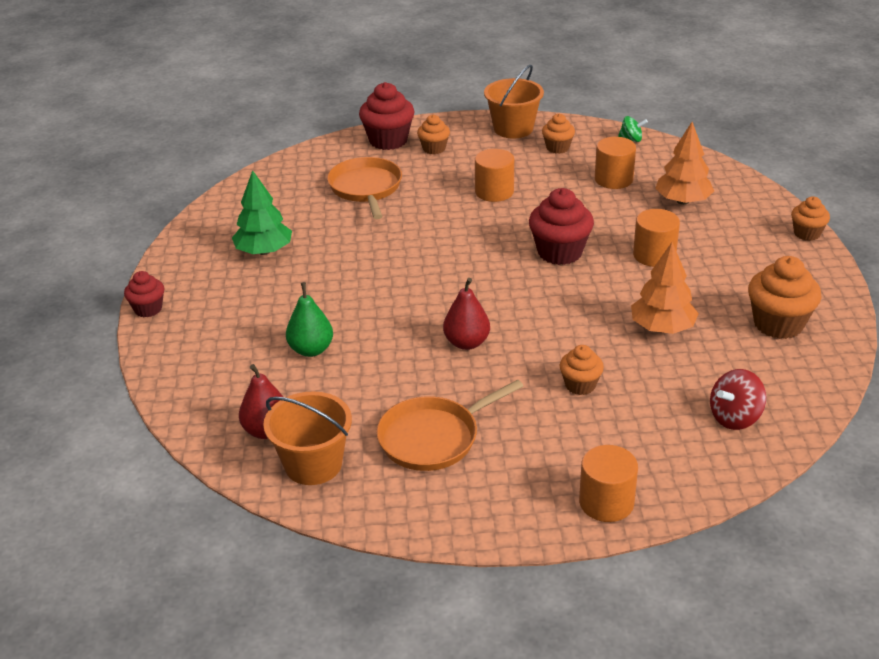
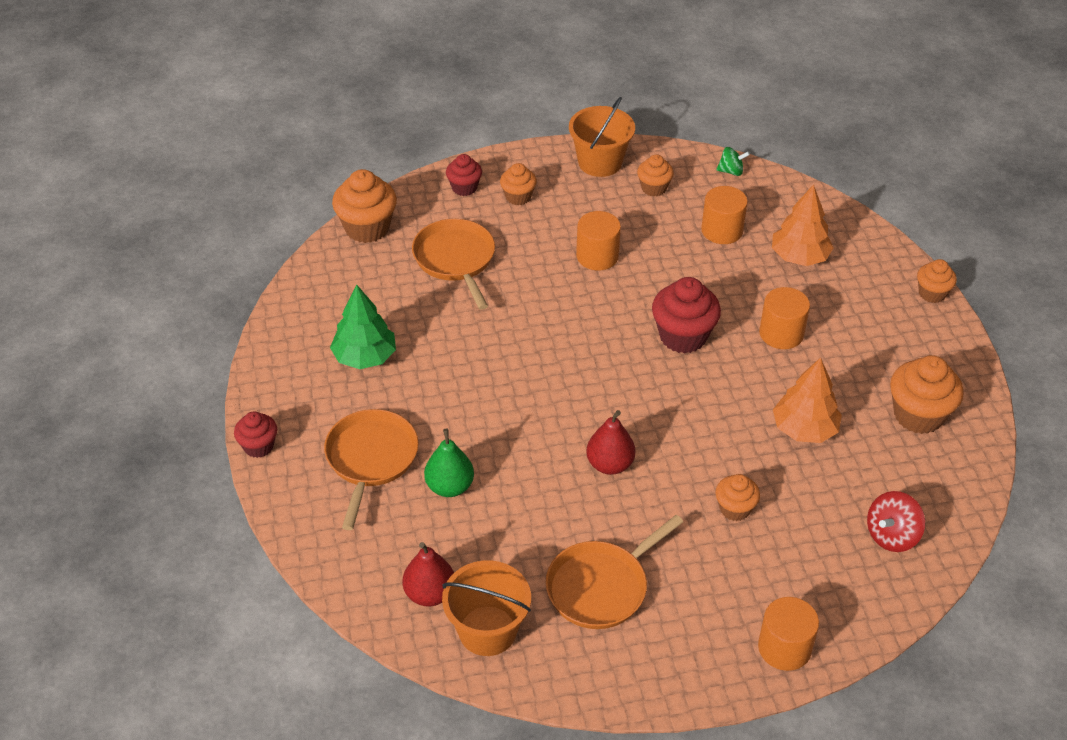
camera: 10 degrees left, 10 degrees up
(245, 324) = (370, 459): none -> orange pan
(295, 163) = (367, 228): none -> orange cupcake
(388, 140) = (464, 188): red cupcake -> red cupcake, size x0.59

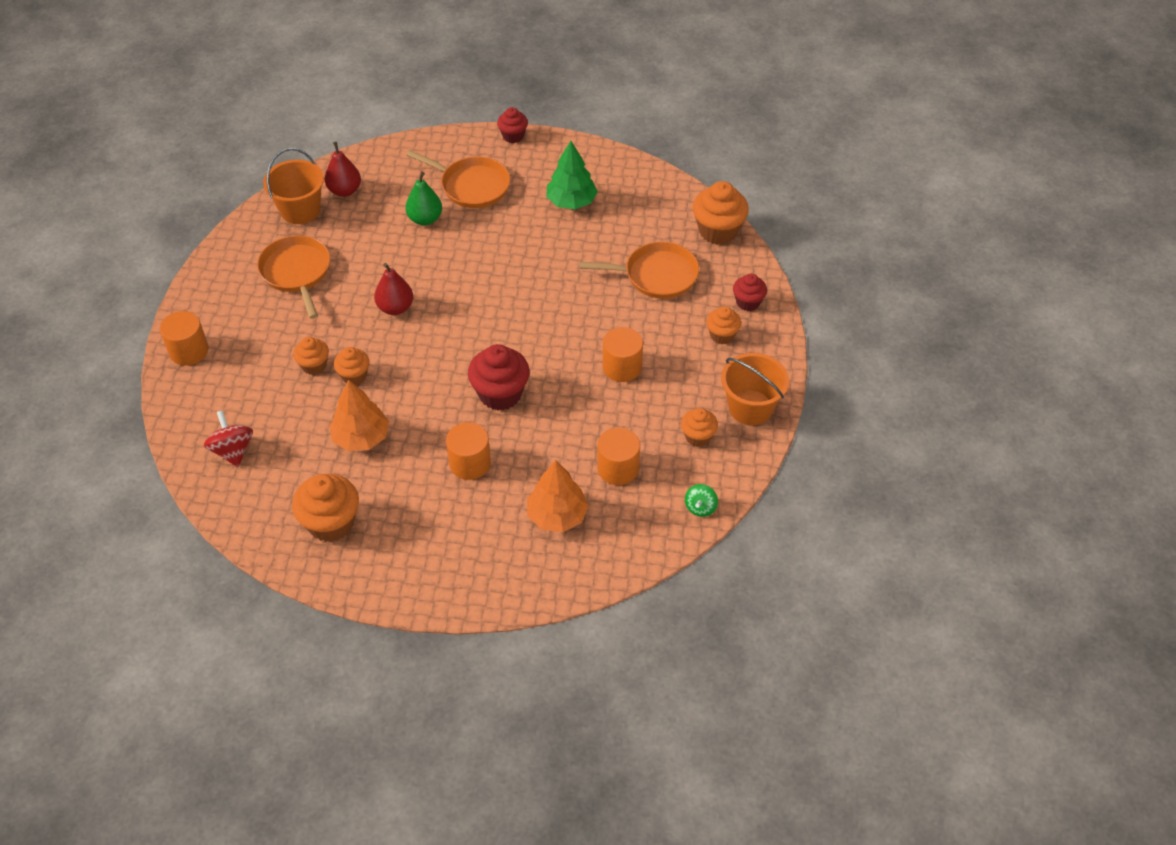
camera: 110 degrees right, 5 degrees up
(932, 293) = (461, 604): orange cupcake -> orange cupcake (354, 375)

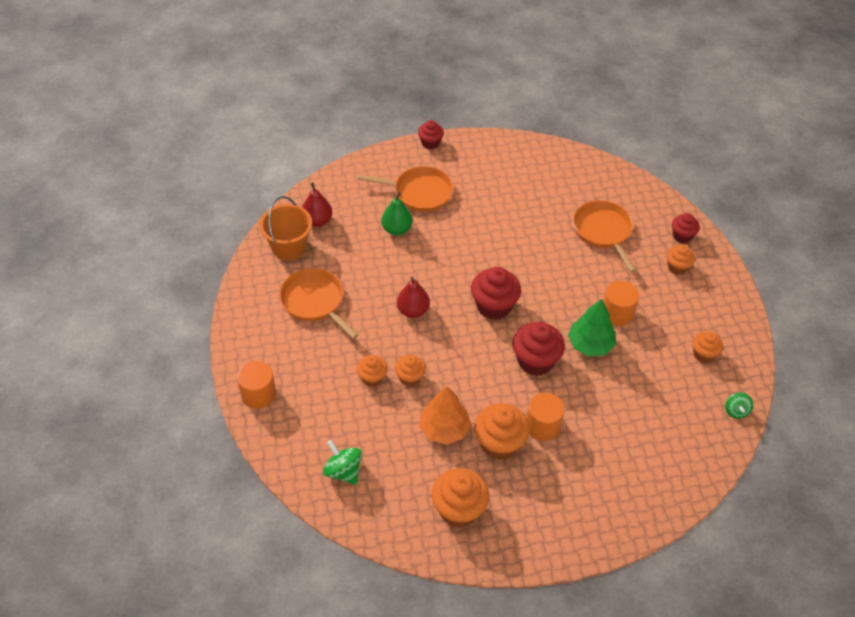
camera: 20 degrees left, 0 degrees up
(233, 450) = (343, 471): red spinning top -> green spinning top
(486, 325) = (494, 306): none -> red cupcake
(557, 515) = (633, 449): orange tree -> none
(571, 202) = (505, 187): green tree -> green tree (590, 344)
(618, 468) = (658, 397): orange cylinder -> none
(657, 275) = (603, 231): orange pan -> orange pan turned 90 degrees counterclockwise
(718, 231) = (629, 184): orange cupcake -> orange cupcake (499, 443)
(750, 407) = (729, 320): orange bucket -> none

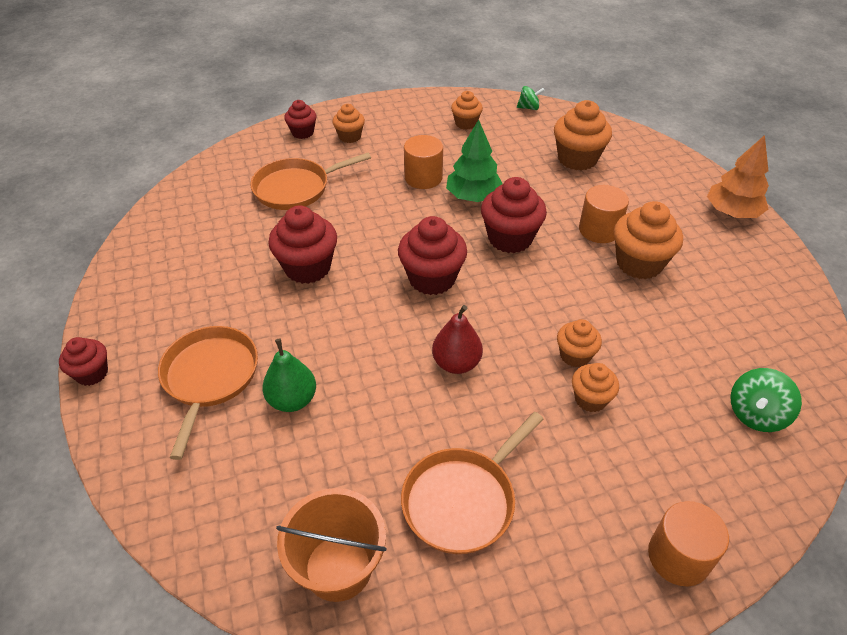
camera: 95 degrees left, 5 degrees down
(317, 221) = (271, 526): red pear -> none
(444, 429) = (641, 314): orange tree -> orange tree (732, 212)
(459, 510) = (744, 292): orange cupcake -> orange cupcake (577, 159)
(511, 237) = (307, 268): none -> red cupcake

